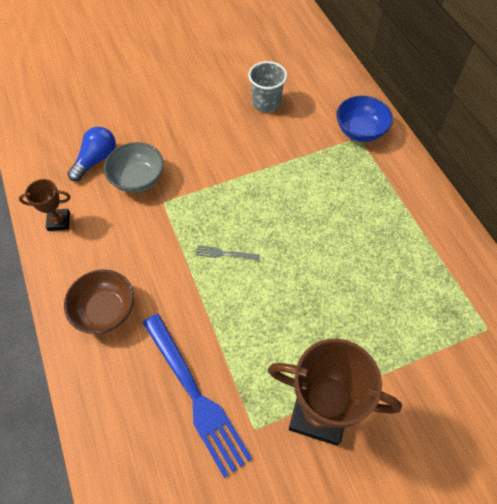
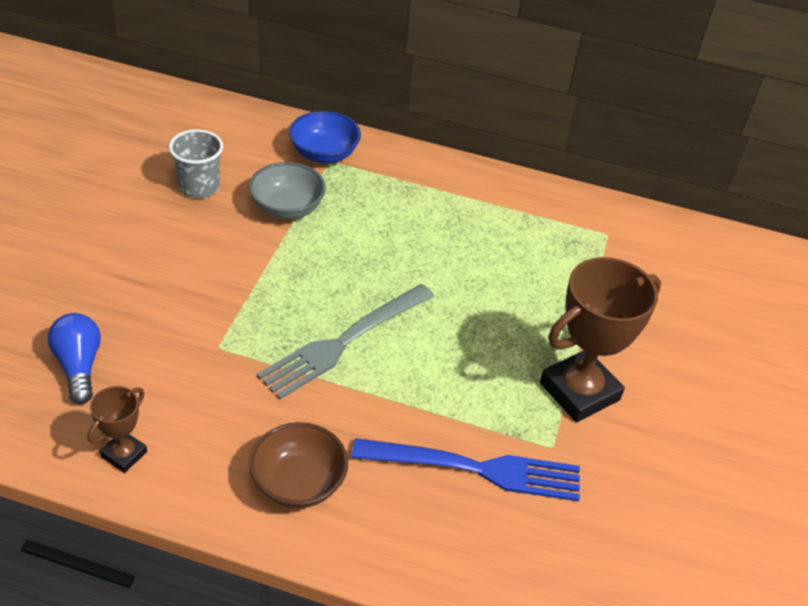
camera: 55 degrees left, 15 degrees down
(138, 179) = (158, 348): grey bowl -> grey bowl (287, 208)
(224, 254) = (343, 343): grey fork -> grey fork, size x2.43

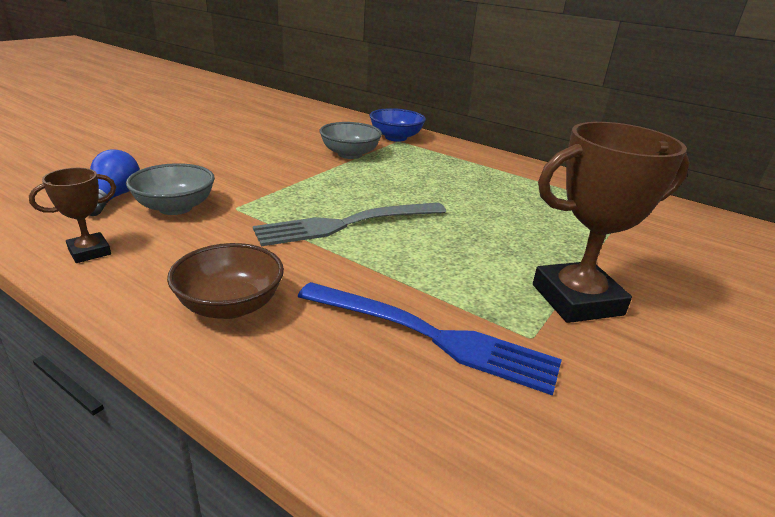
camera: 20 degrees right, 15 degrees down
(157, 364) = (175, 207): none -> grey bowl
(199, 187) = (292, 137): grey cup -> none

